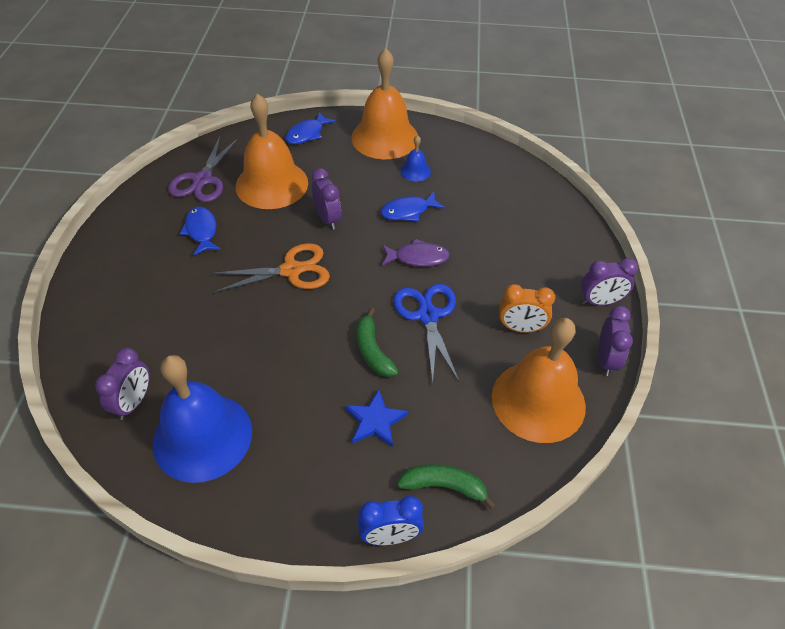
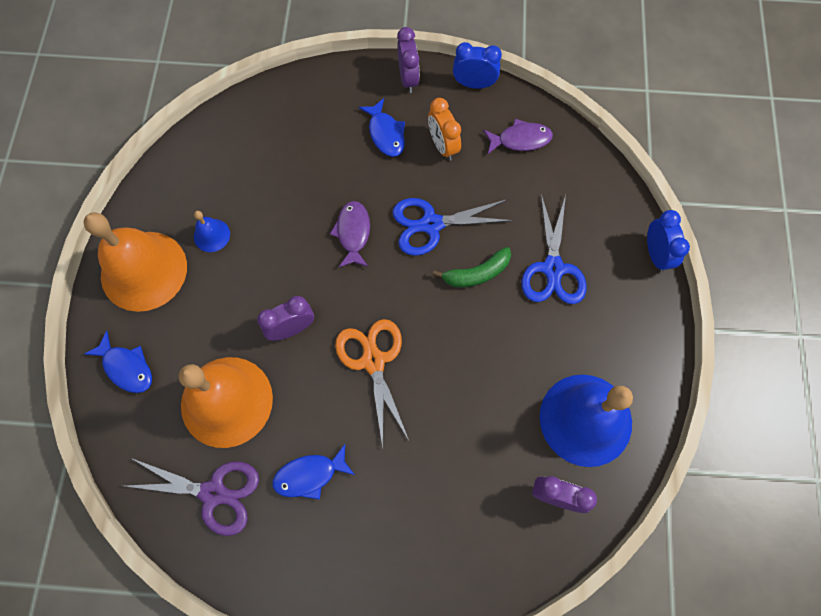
camera: 90 degrees left, 20 degrees up
(375, 421) = (553, 269): blue star -> blue scissors
(408, 211) = (281, 243): blue fish -> blue fish (385, 134)
(444, 486) = (608, 215): green banana -> none
(520, 328) = (442, 146): orange clock -> orange clock turned 150 degrees clockwise
(538, 401) = (520, 140): orange bell -> purple fish
(606, 360) = (474, 84): purple clock -> blue clock

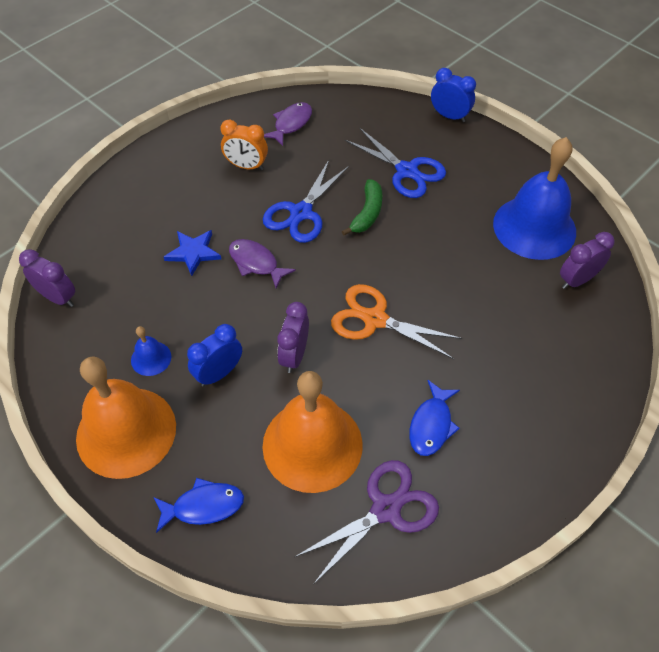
camera: 50 degrees left, 15 degrees down
(325, 182) = (193, 253): none -> blue star
(385, 134) = (197, 190): blue fish -> none
(408, 79) = (169, 149): purple clock -> purple clock (58, 297)
(474, 84) = (218, 118): blue clock -> blue clock (219, 373)

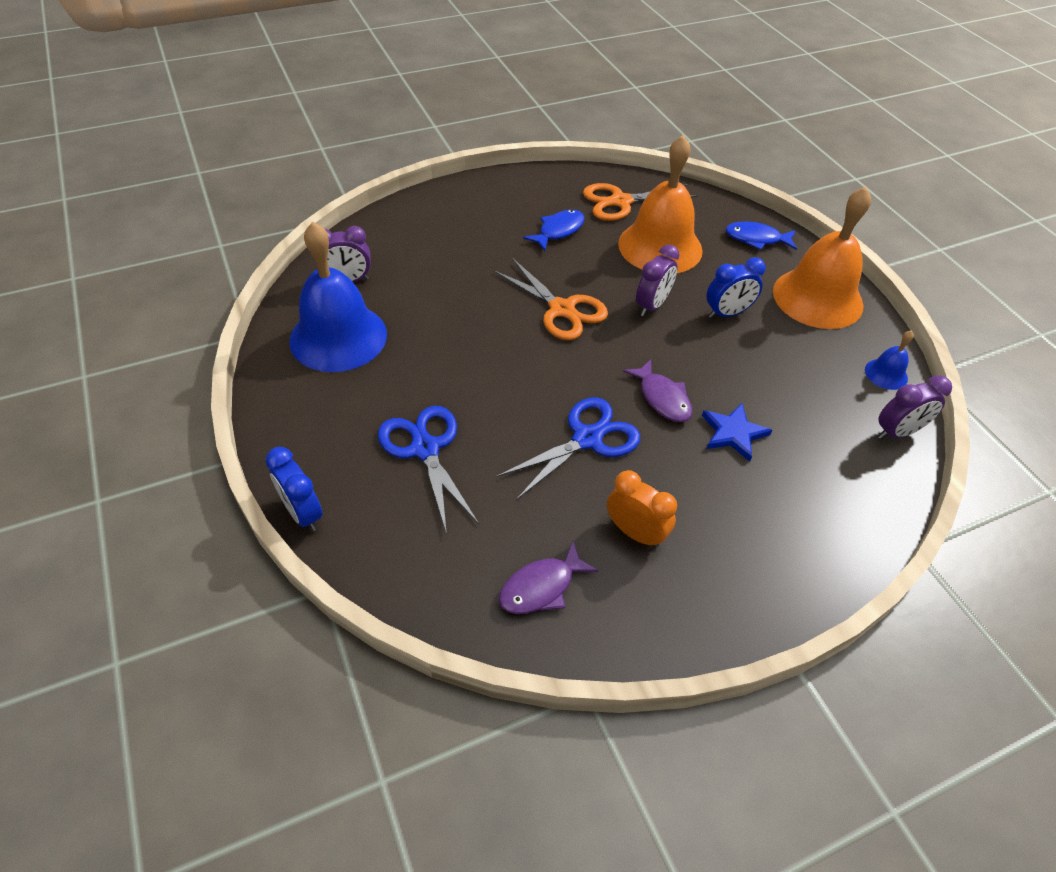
camera: 160 degrees left, 5 degrees down
(58, 297) = (897, 432): purple clock -> purple clock turned 75 degrees counterclockwise
(151, 358) = (792, 344): blue bell -> blue bell (886, 374)
(367, 213) = (508, 412): green banana -> none
(386, 509) = (620, 202): purple scissors -> orange scissors

